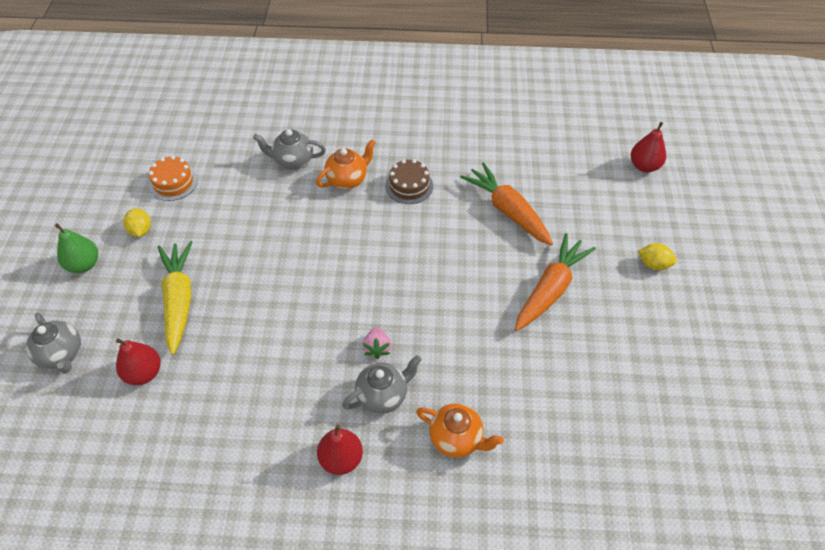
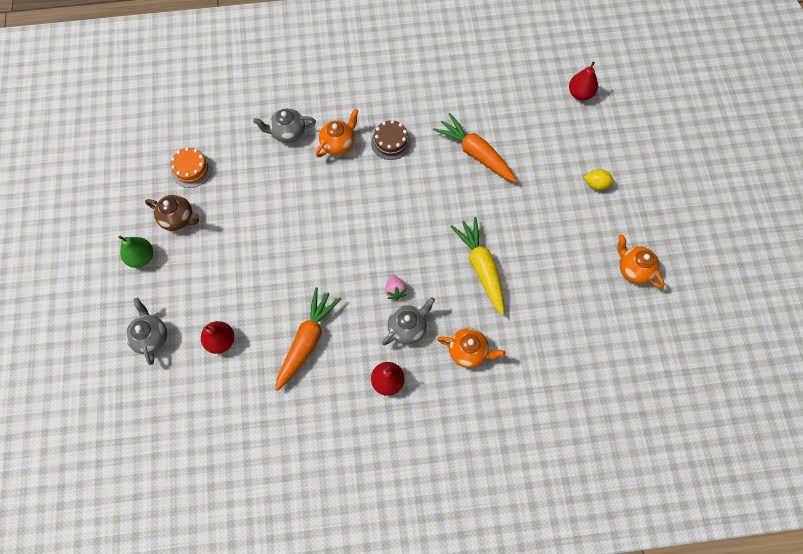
camera: 10 degrees left, 15 degrees up
(62, 355) = (151, 337): grey teapot -> grey teapot turned 150 degrees counterclockwise
(141, 230) = (178, 219): yellow lemon -> brown teapot
(179, 300) = (229, 276): yellow carrot -> yellow carrot (481, 268)
(550, 289) = (519, 219): orange carrot -> orange carrot (307, 341)
(694, 370) = (633, 269): none -> orange teapot

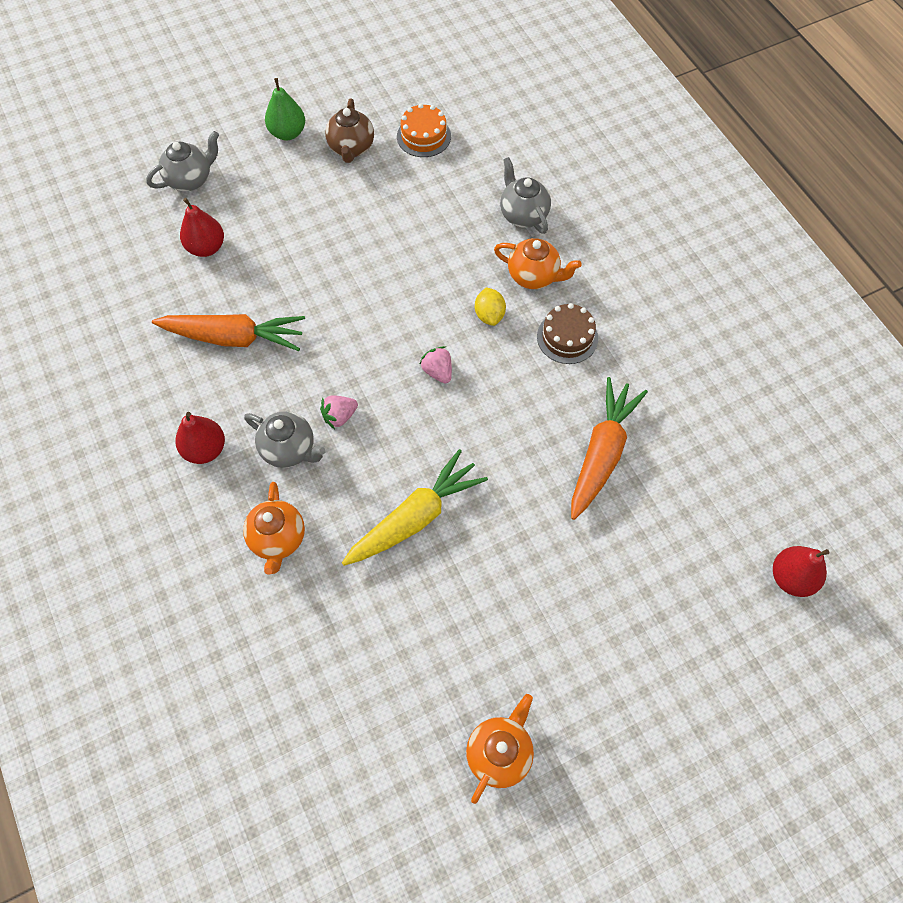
camera: 70 degrees right, 5 degrees down
(385, 222) = (438, 371): none -> pink strawberry
(596, 184) = (631, 650): yellow lemon -> yellow lemon (489, 315)

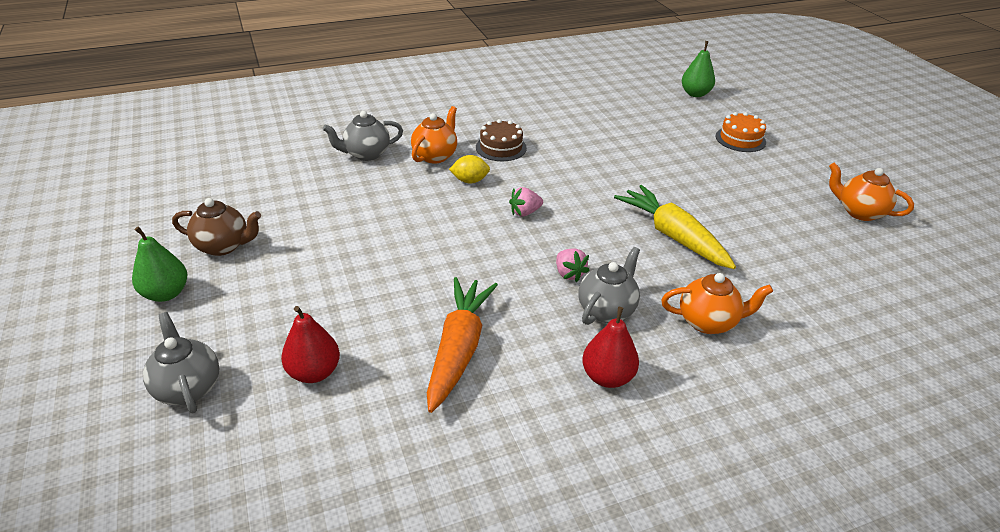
camera: 85 degrees left, 25 degrees down
(423, 136) = (238, 198): orange cake -> orange cake (740, 139)
(602, 453) = (607, 145): orange carrot -> none
(791, 578) = (695, 94): red pear -> green pear

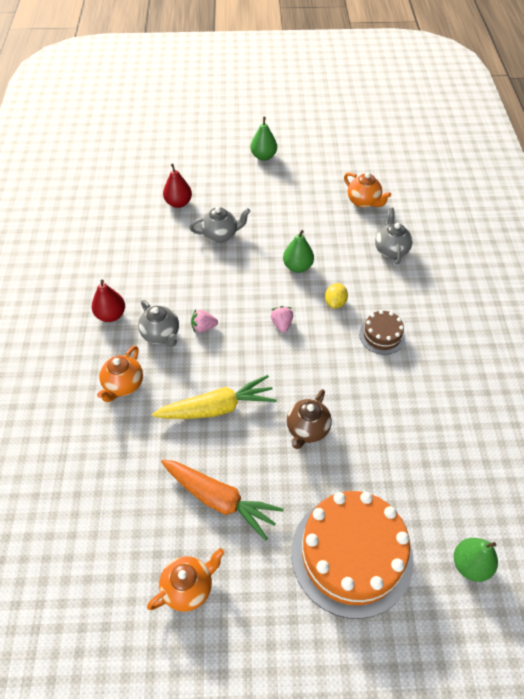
camera: 110 degrees right, 15 degrees up
(188, 387) = (191, 163): grey teapot -> grey teapot (220, 235)
(223, 246) = (298, 177): brown teapot -> brown teapot (307, 430)
(422, 216) = (297, 267): none -> green pear
(435, 156) = (378, 290): orange teapot -> orange teapot (364, 202)
(459, 349) = (165, 258): orange carrot -> orange carrot (219, 500)
(740, 139) = (351, 554): orange cake -> orange cake, size x2.13

